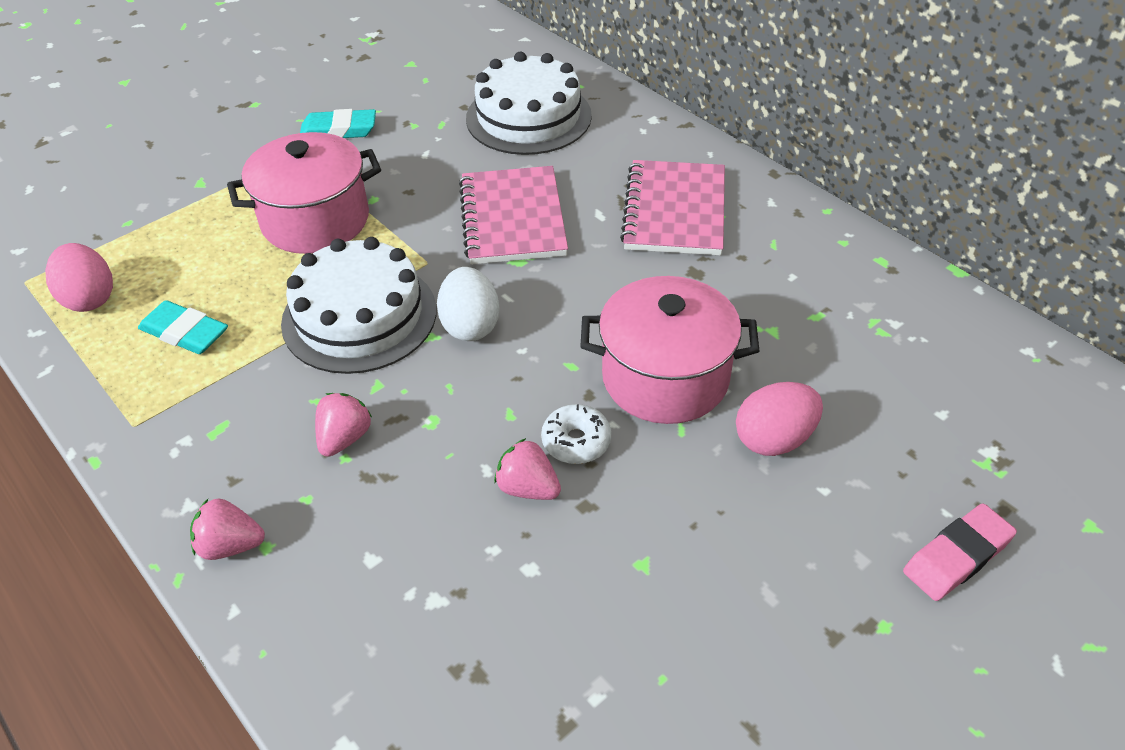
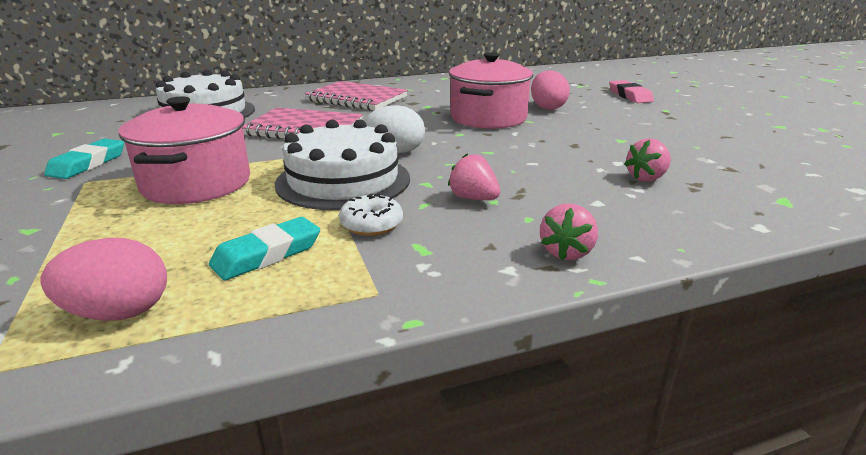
camera: 70 degrees left, 20 degrees down
(528, 488) = (554, 155): pink strawberry -> pink strawberry (646, 178)
(576, 441) = (523, 140): white donut -> white donut (371, 224)

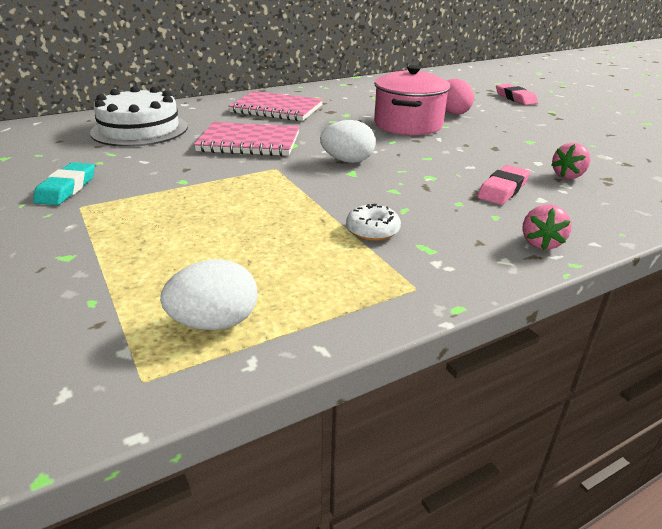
camera: 10 degrees left, 5 degrees up
(118, 313) = (215, 323): pink egg -> white egg
(196, 184) = (189, 202): pink pot -> none
(267, 254) = (303, 263): turquoise eraser -> none
(343, 180) = (321, 192): white cake -> none
(473, 198) = (442, 202): pink strawberry -> none
(556, 189) = (503, 189): none -> pink eraser

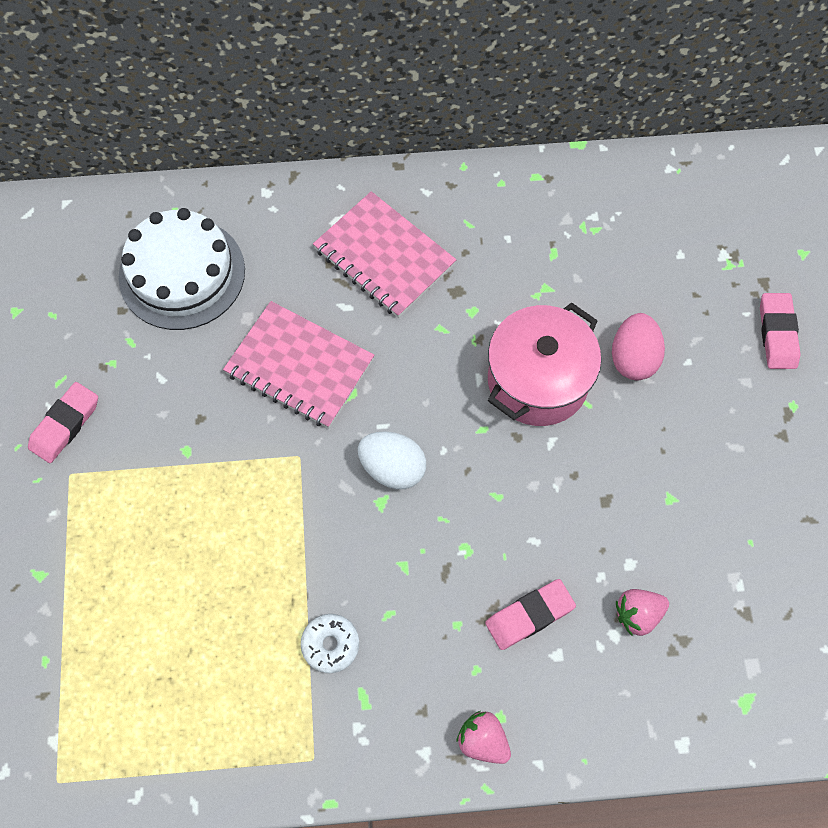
camera: 25 degrees right, 35 degrees up
(67, 188) = (65, 425): turquoise eraser -> pink eraser
(215, 323) = (128, 734): white egg -> none
(540, 243) = (482, 740): pink strawberry -> pink strawberry turned 90 degrees clockwise

